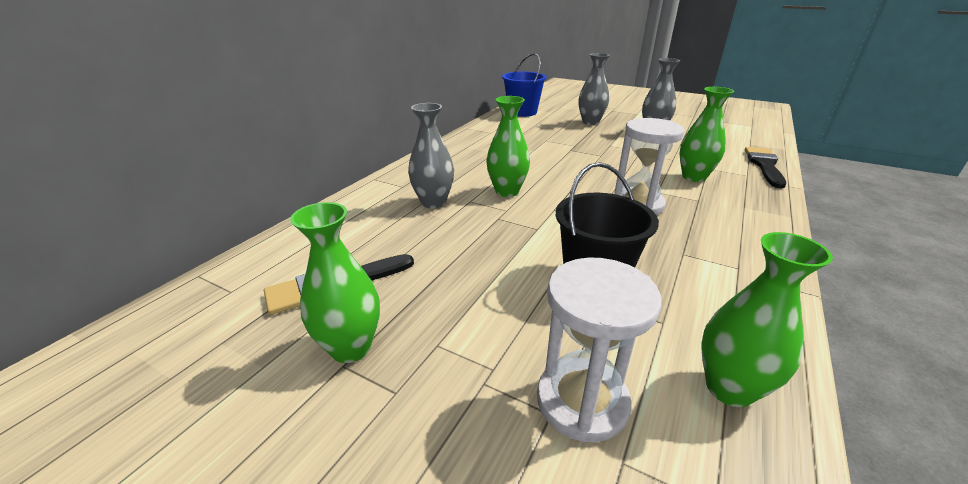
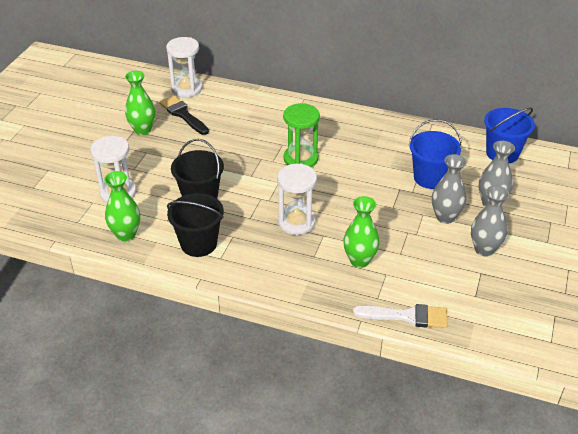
camera: 80 degrees right, 10 degrees up
(248, 276) = (187, 89): none -> white hourglass
(433, 202) = (275, 129): grey vase -> grey vase (445, 217)
(507, 191) = (300, 159): green vase -> green hourglass
(553, 137) = (430, 178): none -> blue bucket
(714, 287) = (198, 244): none -> black bucket
(764, 165) = (407, 316): black brush -> white brush

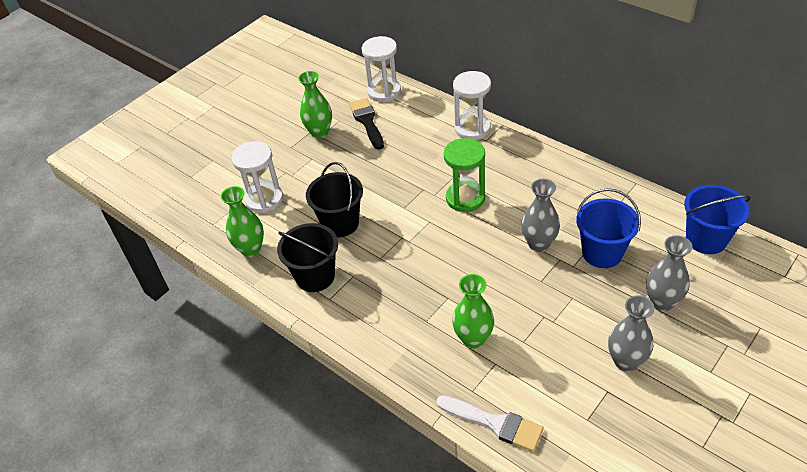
camera: 25 degrees right, 5 degrees up
(296, 222) = (426, 274): white hourglass -> white hourglass (472, 128)
(445, 217) = (597, 308): grey vase -> grey vase (539, 244)

